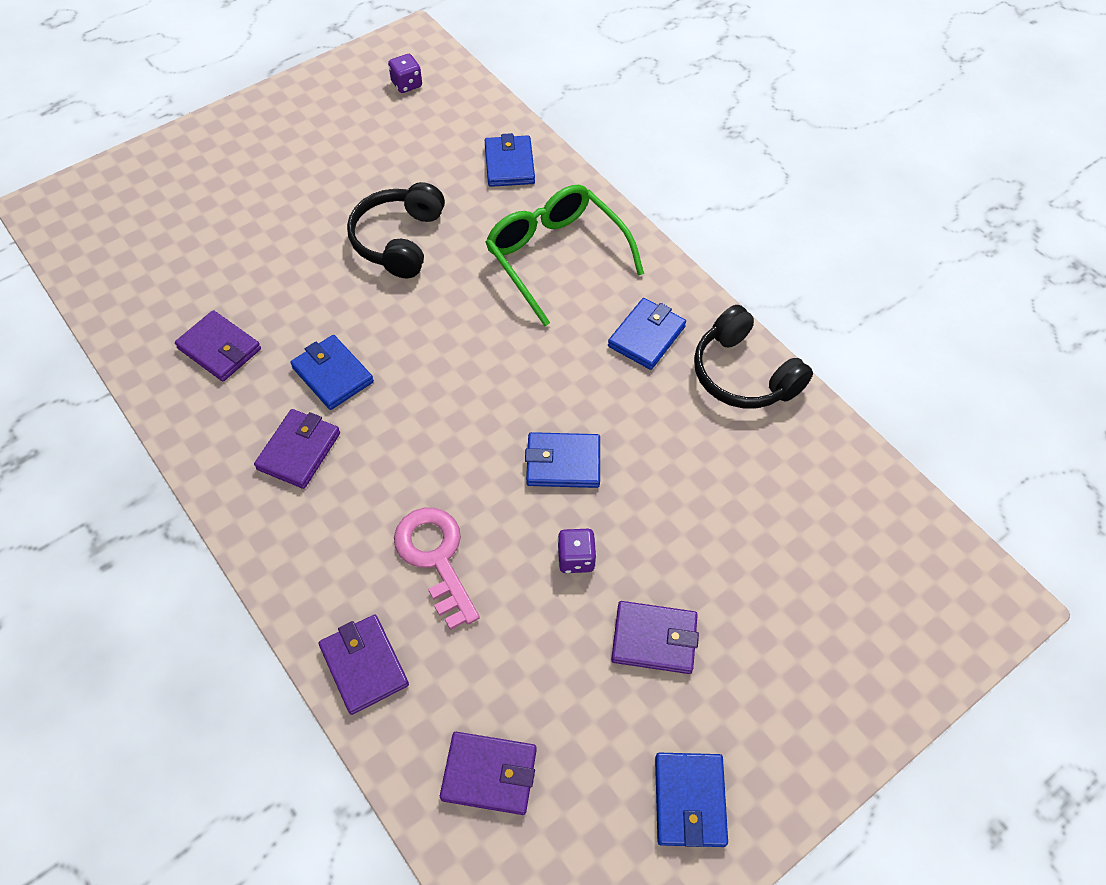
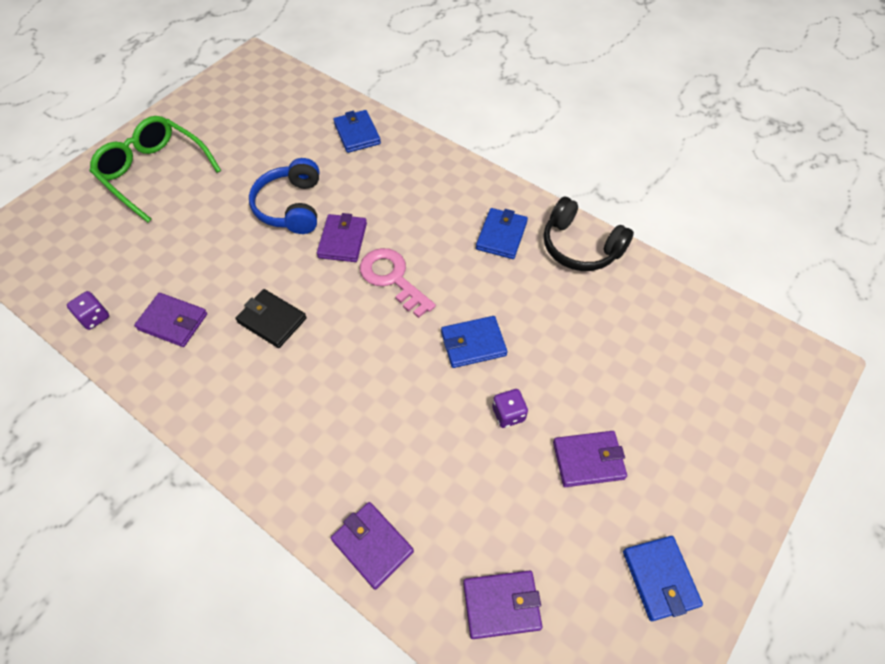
camera: 15 degrees left, 0 degrees up
(299, 451) = (263, 387): purple wallet -> purple wallet (342, 240)
(333, 375) = (272, 320): blue wallet -> black wallet
(399, 240) = (291, 206): black headphones -> blue headphones
(407, 84) = (260, 92): purple dice -> purple dice (94, 317)
(435, 558) = (400, 443): pink key -> pink key (392, 278)
(555, 256) = (414, 193): green glasses -> green glasses (154, 172)

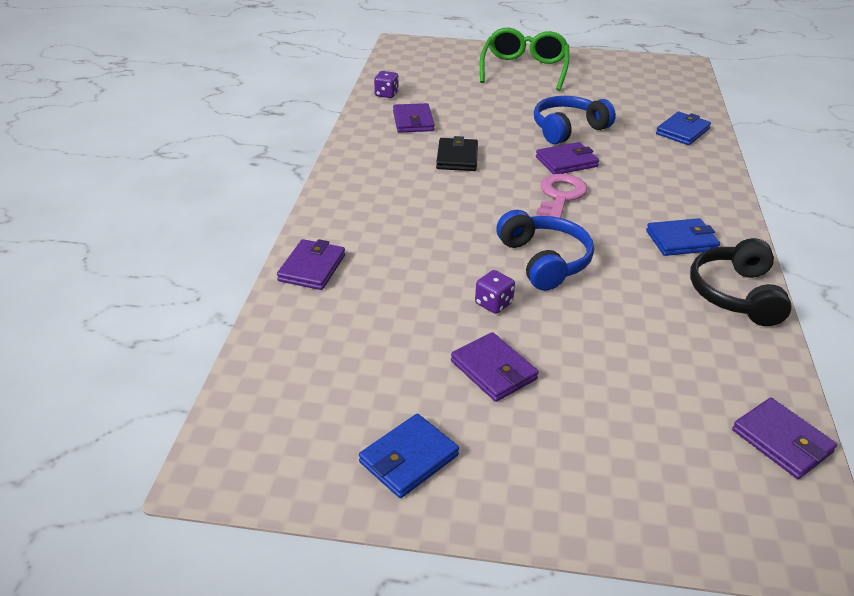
camera: 60 degrees right, 20 degrees down
(473, 344) = (544, 261): blue wallet -> blue headphones
(501, 605) = (310, 355): purple wallet -> purple wallet (781, 441)

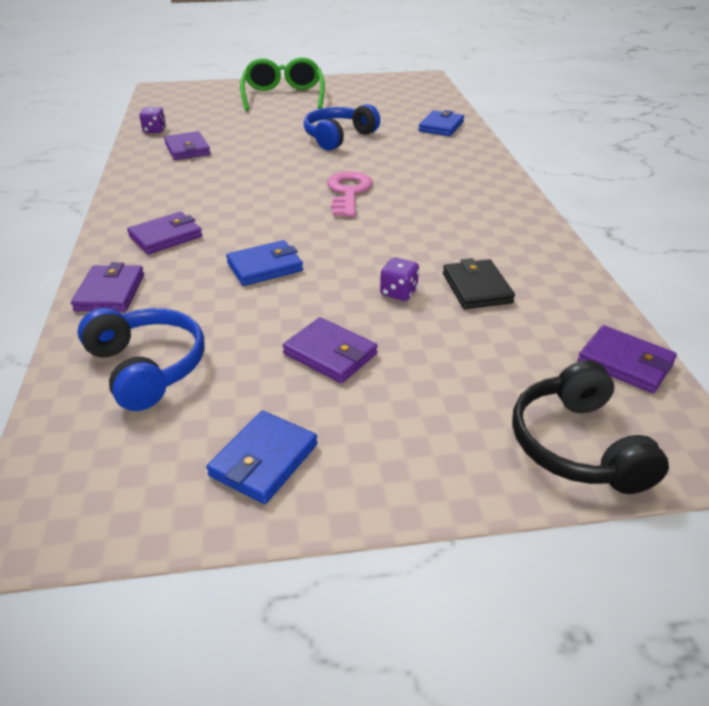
camera: 15 degrees left, 0 degrees up
(457, 158) = (239, 173): black wallet -> black wallet (476, 288)
(493, 304) = (312, 293): purple dice -> purple dice (398, 292)
(544, 261) = (350, 247): blue headphones -> blue headphones (147, 367)
(566, 162) = (345, 163): purple wallet -> purple wallet (166, 237)
(681, 241) = (471, 211): blue wallet -> blue wallet (265, 267)
(736, 294) = (535, 246): black headphones -> black headphones (577, 445)

